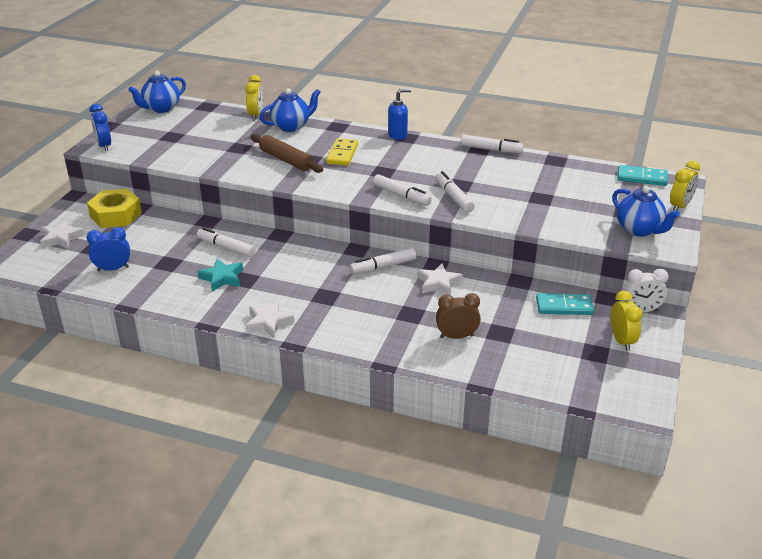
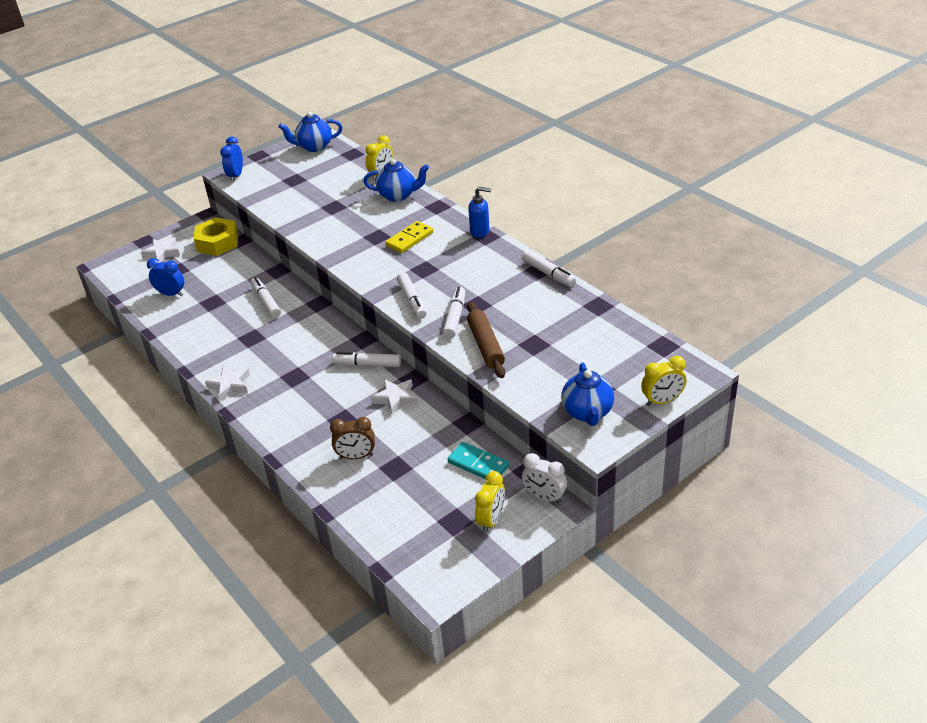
camera: 35 degrees right, 5 degrees up
(222, 278) = (236, 330): turquoise star -> none
(286, 160) = (357, 231): brown rolling pin -> brown rolling pin (485, 345)
(456, 336) = (356, 456): brown clock -> brown clock turned 150 degrees clockwise
(642, 178) = (663, 354): turquoise domino -> none

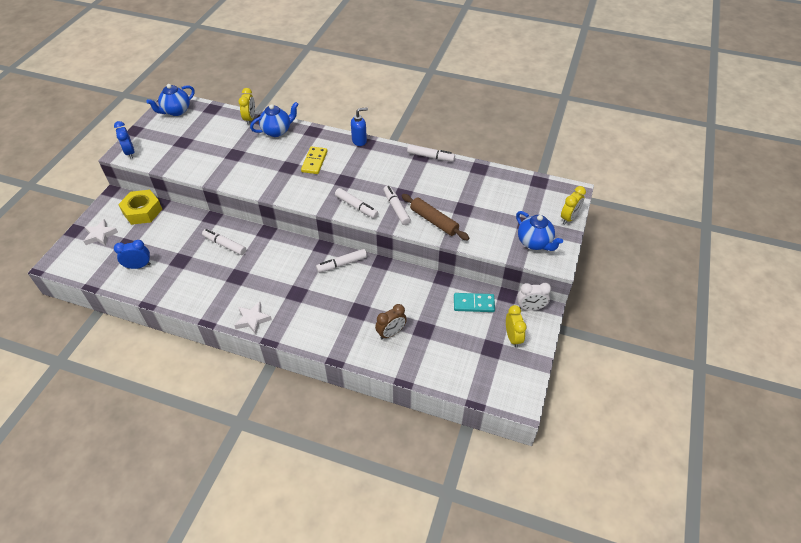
camera: 35 degrees left, 10 degrees up
(395, 398) = (382, 280): white star -> none

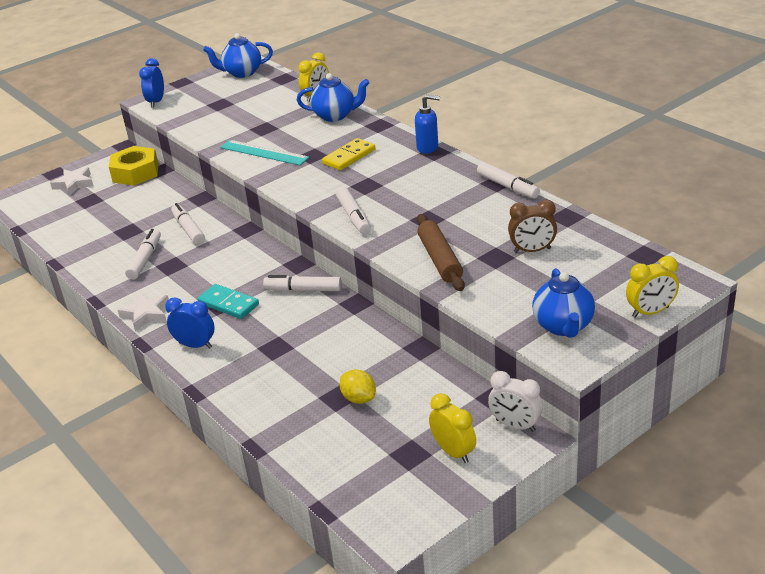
camera: 35 degrees right, 15 degrees down
(138, 266) = (82, 224): blue clock -> blue clock (195, 345)
(253, 174) = (264, 153): none -> turquoise ruler
(391, 333) = (292, 386): brown clock -> brown clock (532, 250)
(396, 208) = (403, 232): white marker -> white marker (145, 259)
(436, 325) = (359, 398): none -> yellow lemon
(474, 303) = (435, 391): turquoise domino -> turquoise domino (228, 304)
(512, 337) = (453, 452): yellow clock -> yellow clock turned 60 degrees counterclockwise

